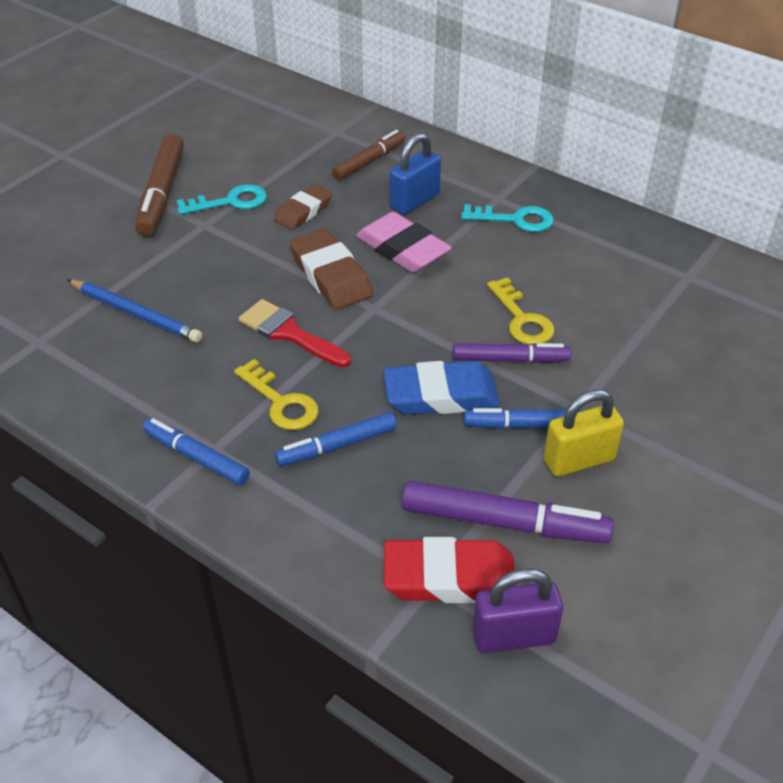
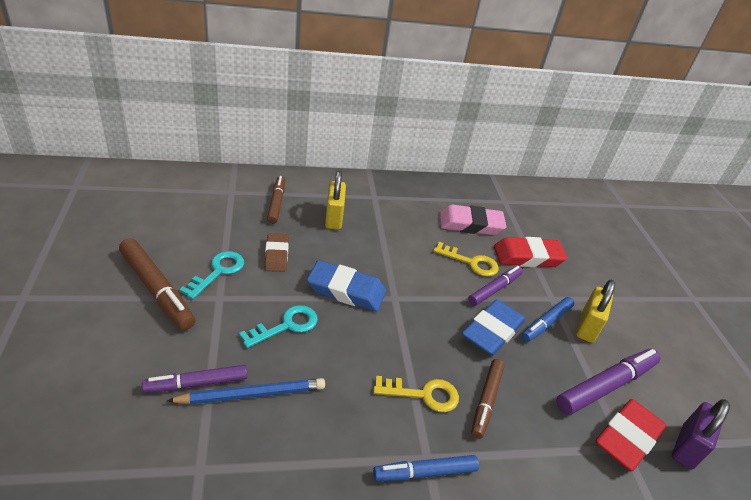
camera: 50 degrees left, 5 degrees down
(105, 282) = (197, 383): none -> purple marker
(289, 333) = (370, 344): red brush -> none
(331, 275) = (346, 290): brown eraser -> blue eraser
(337, 446) = (486, 401): blue marker -> brown marker
(402, 249) = (364, 252): pink eraser -> pink eraser (470, 224)
(414, 201) = (334, 218): blue padlock -> yellow padlock
(515, 219) = (398, 206): turquoise key -> turquoise key (286, 325)
(616, 350) = (528, 257): none -> red eraser

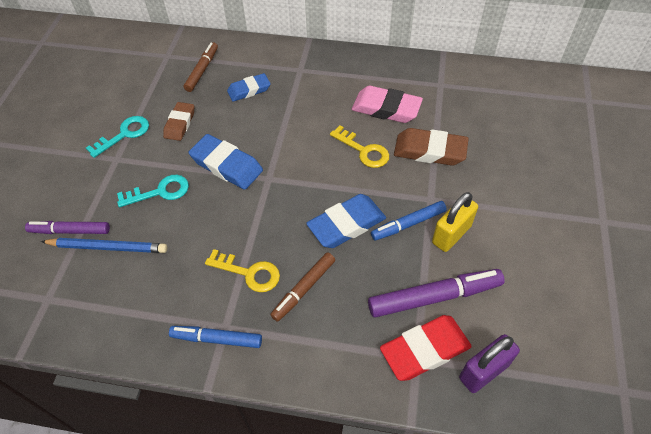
camera: 25 degrees right, 15 degrees up
(157, 289) = (70, 145): brown marker -> none
(334, 218) = (249, 90): yellow padlock -> blue eraser
(494, 289) = (373, 182): purple marker -> none
(528, 257) = (429, 151): red eraser -> brown eraser

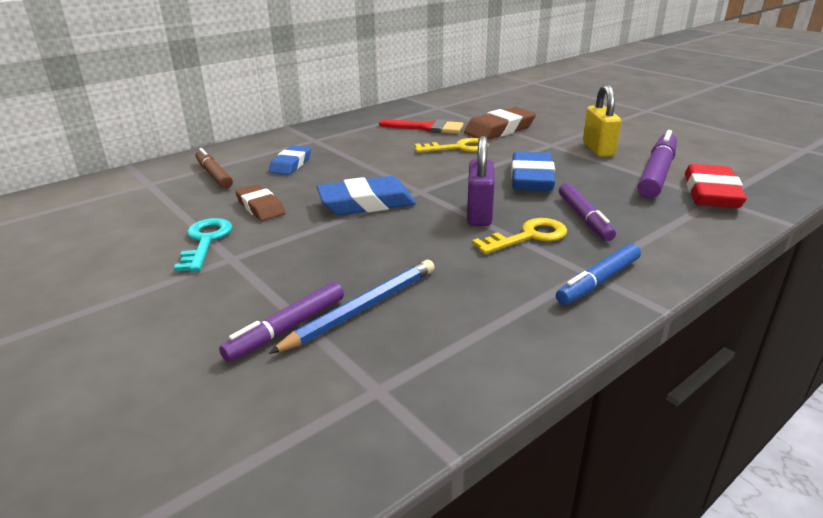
camera: 50 degrees left, 25 degrees down
(160, 192) = (335, 248): turquoise key -> none
(304, 289) = (584, 218): brown marker -> purple marker
(386, 108) = (427, 128): pink eraser -> red brush
(408, 224) = (566, 158): blue marker -> none
(483, 371) = (752, 181): purple padlock -> purple padlock (479, 214)

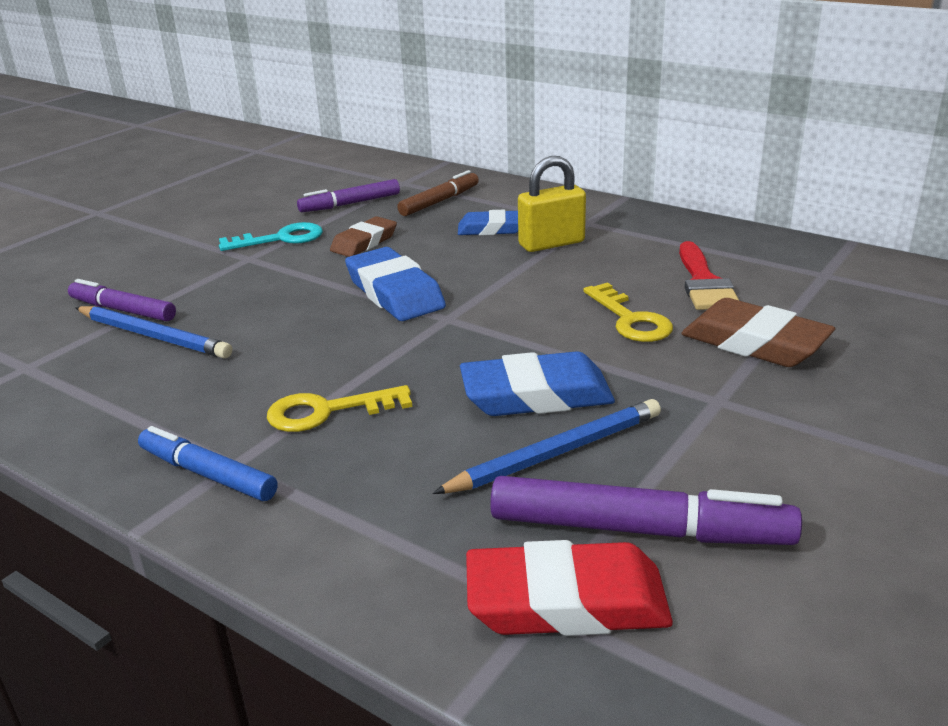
camera: 75 degrees right, 0 degrees up
(479, 214) = (387, 368): purple padlock -> none
(528, 236) = (327, 411): yellow key -> yellow key turned 120 degrees clockwise
(584, 218) = (400, 453): purple marker -> purple marker (350, 204)
(591, 181) = (556, 453): none -> blue pencil
(598, 149) = (731, 454): yellow padlock -> yellow padlock (551, 244)

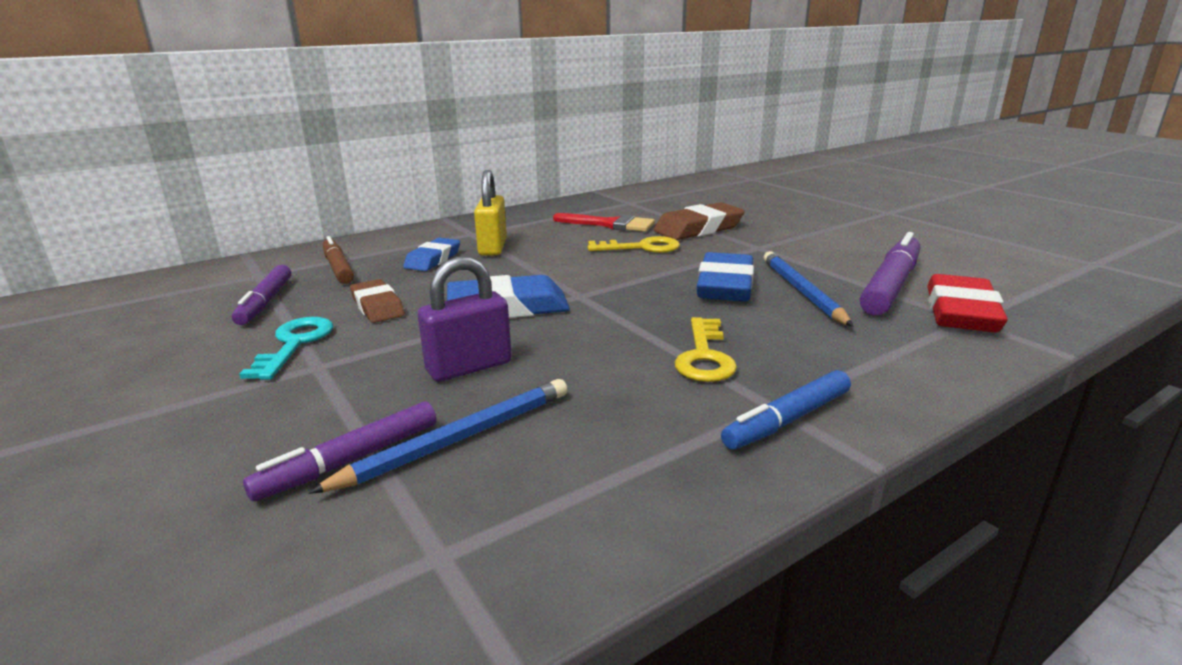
camera: 70 degrees left, 5 degrees down
(265, 309) = (469, 367): none -> purple padlock

